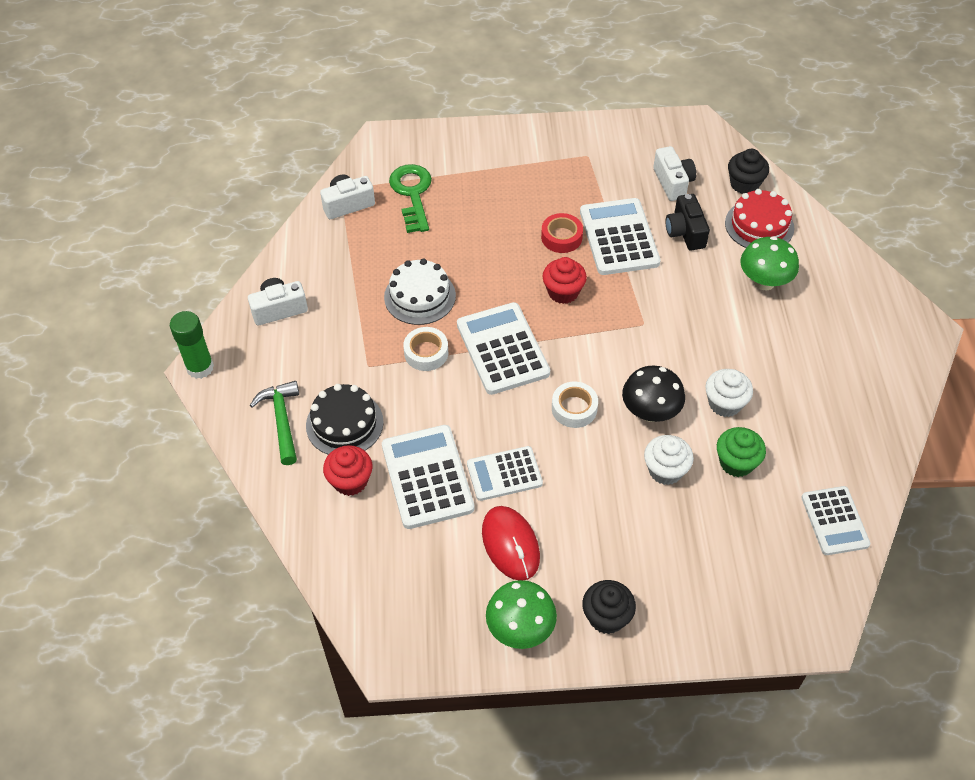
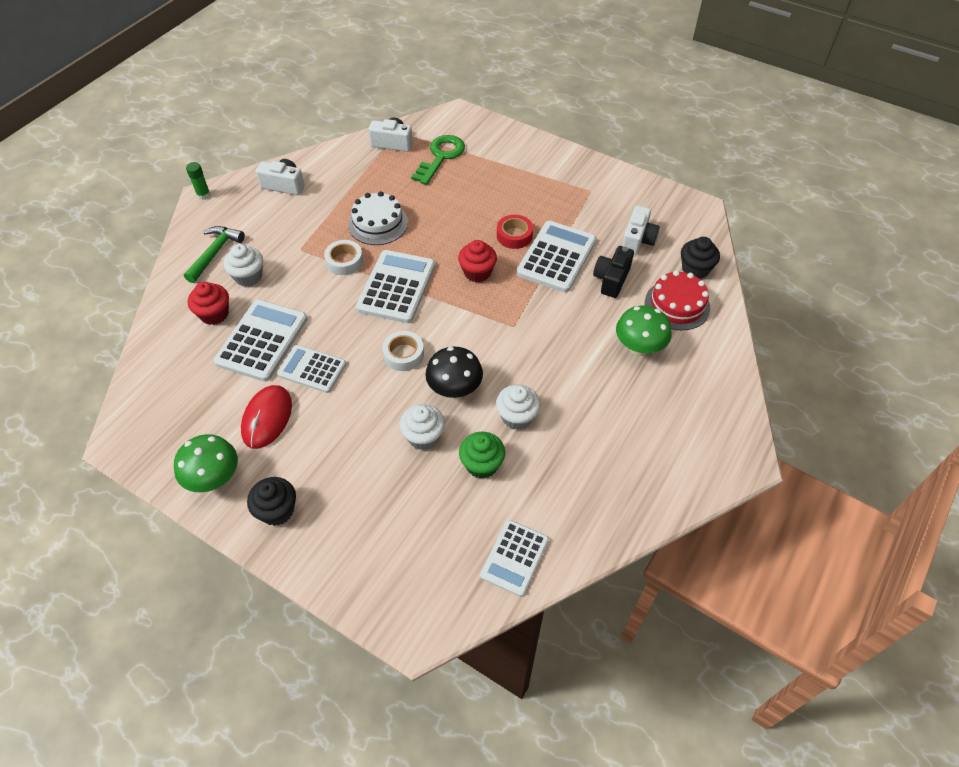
camera: 35 degrees right, 0 degrees up
(200, 367) = (203, 195): green glue stick -> green glue stick, size x0.63
(344, 424) = (248, 276): black cake -> white cupcake

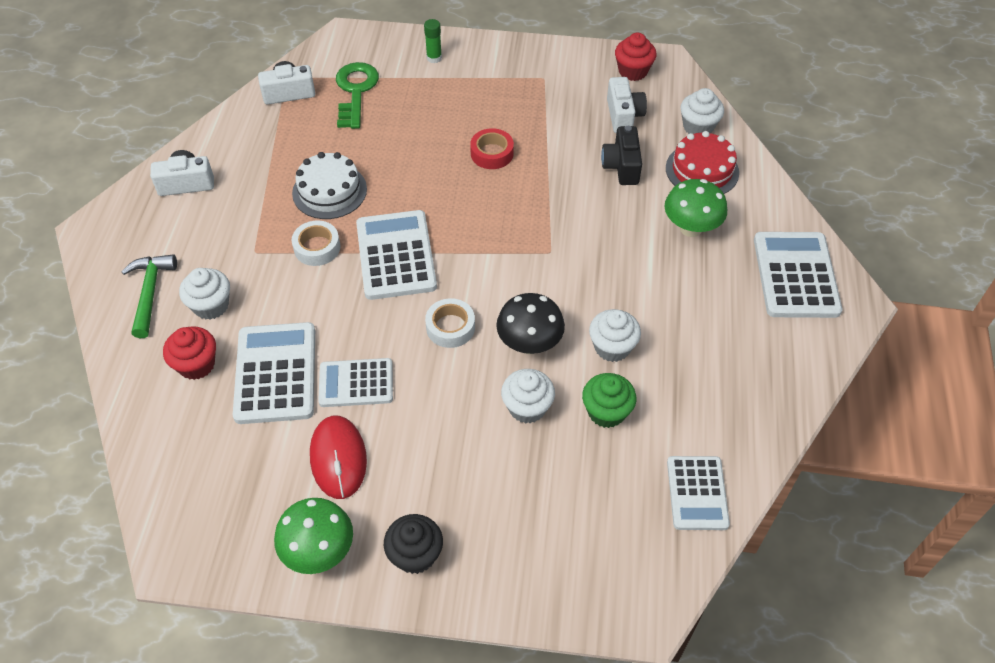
camera: 25 degrees left, 0 degrees up
(203, 195) = (89, 228): green glue stick -> green glue stick (434, 58)
(477, 272) = (476, 208): red cupcake -> red cupcake (633, 71)
(556, 257) = (551, 162): white calculator -> white calculator (795, 275)
(695, 269) = (698, 127): black cupcake -> white cupcake

